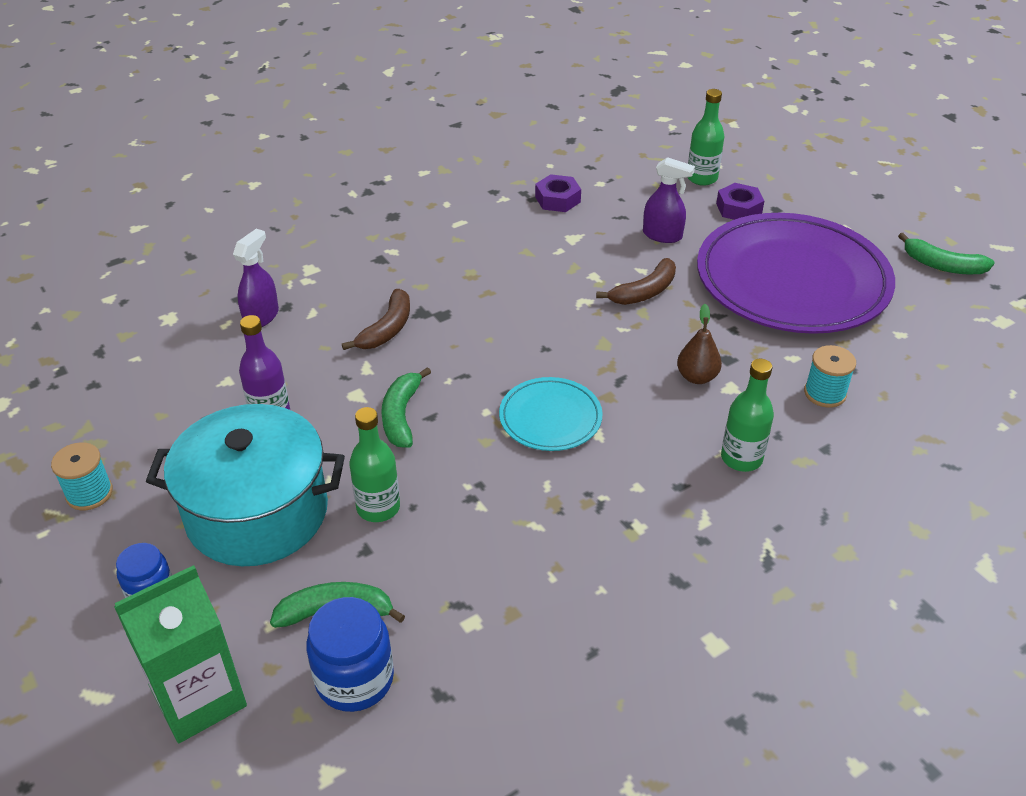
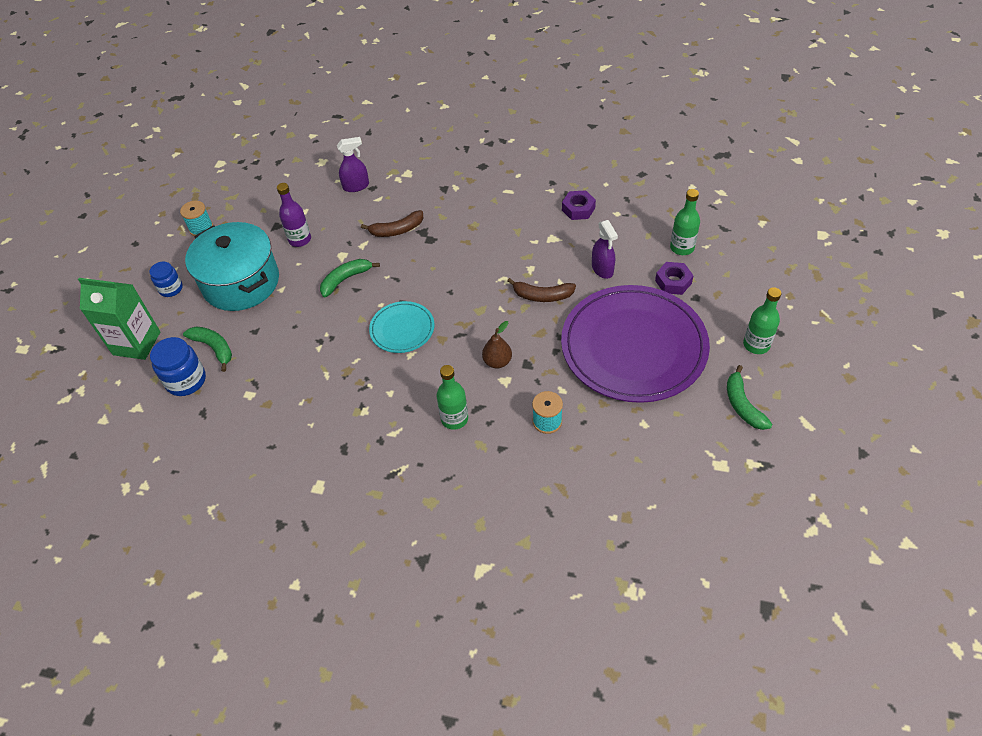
camera: 50 degrees right, 10 degrees up
(378, 507) = (282, 316): green bottle -> green bottle (756, 345)

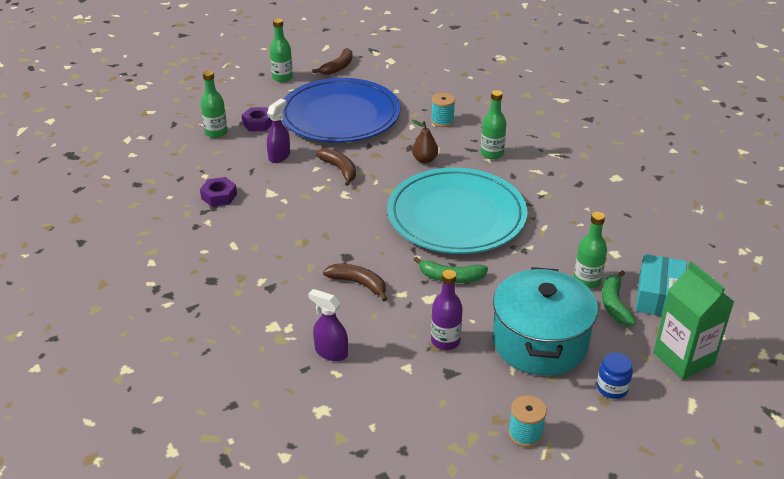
camera: 135 degrees left, 15 degrees down
(186, 380) = (659, 296): blue jar -> turquoise box
(249, 351) = (587, 281): none -> green bottle
(402, 329) = (456, 216): turquoise plate -> turquoise plate, size x2.15
(633, 347) = (340, 116): purple plate -> blue plate
(742, 405) = (338, 67): green banana -> brown banana

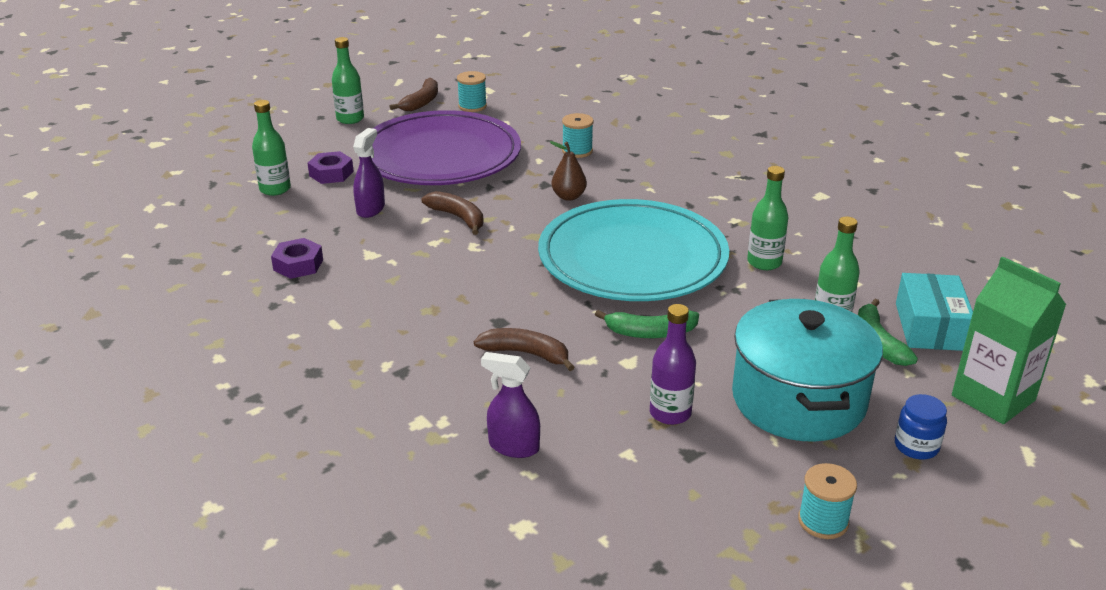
camera: 10 degrees left, 5 degrees down
(340, 116) = (440, 156): blue plate -> purple plate
(375, 74) = (472, 106): none -> turquoise spool
(492, 154) = (654, 182): green bottle -> green bottle (764, 262)

